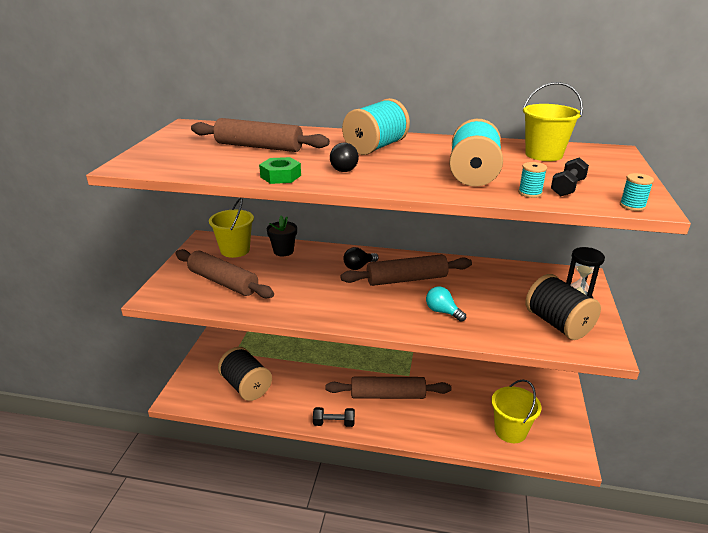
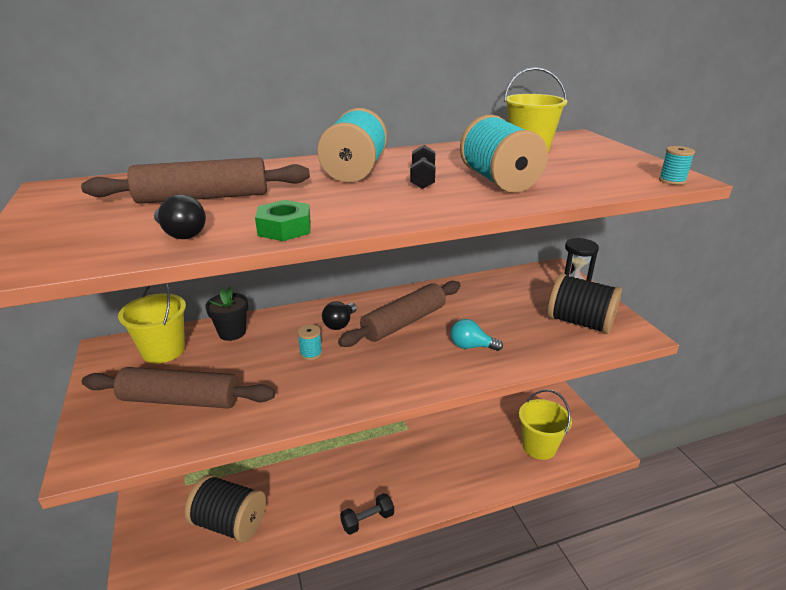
camera: 30 degrees left, 0 degrees up
(342, 168) = (350, 202): black light bulb -> black light bulb (181, 234)
(388, 395) = (402, 460): brown rolling pin -> none
(530, 193) = (576, 187): turquoise spool -> turquoise spool (311, 353)
(567, 188) = (598, 176): black dumbbell -> black dumbbell (422, 179)

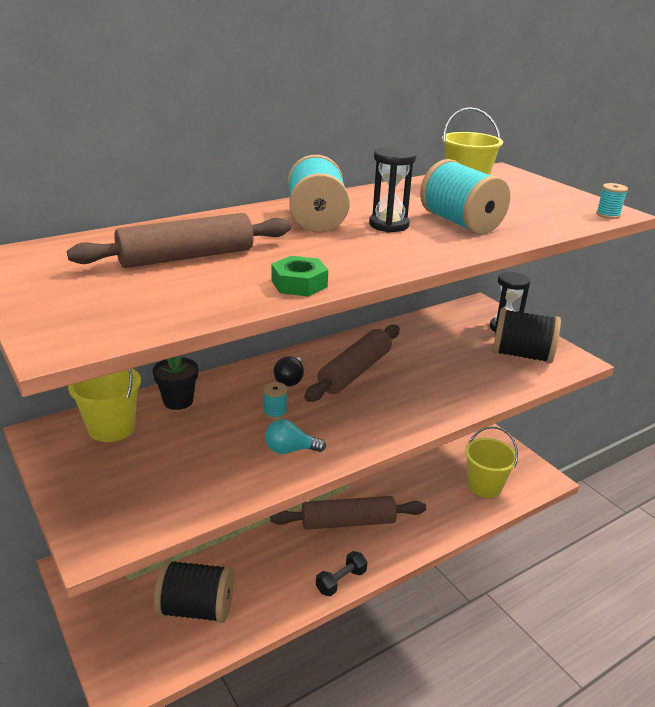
camera: 15 degrees left, 0 degrees up
(180, 400) = (162, 474): brown rolling pin -> brown rolling pin (348, 522)
(181, 234) = (202, 297): black light bulb -> none
(422, 179) = (389, 225): black dumbbell -> black hourglass
(471, 346) = (431, 388): turquoise light bulb -> turquoise light bulb (290, 450)

